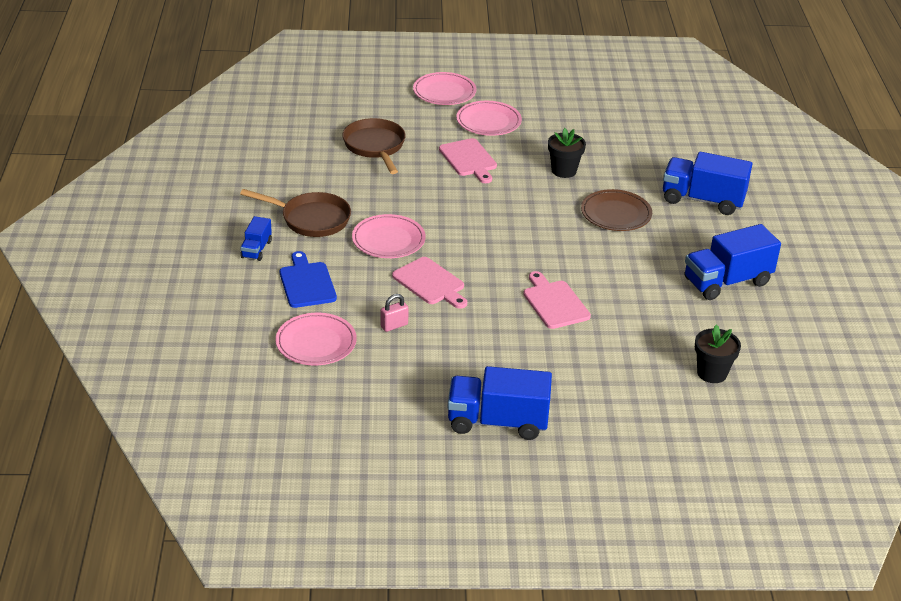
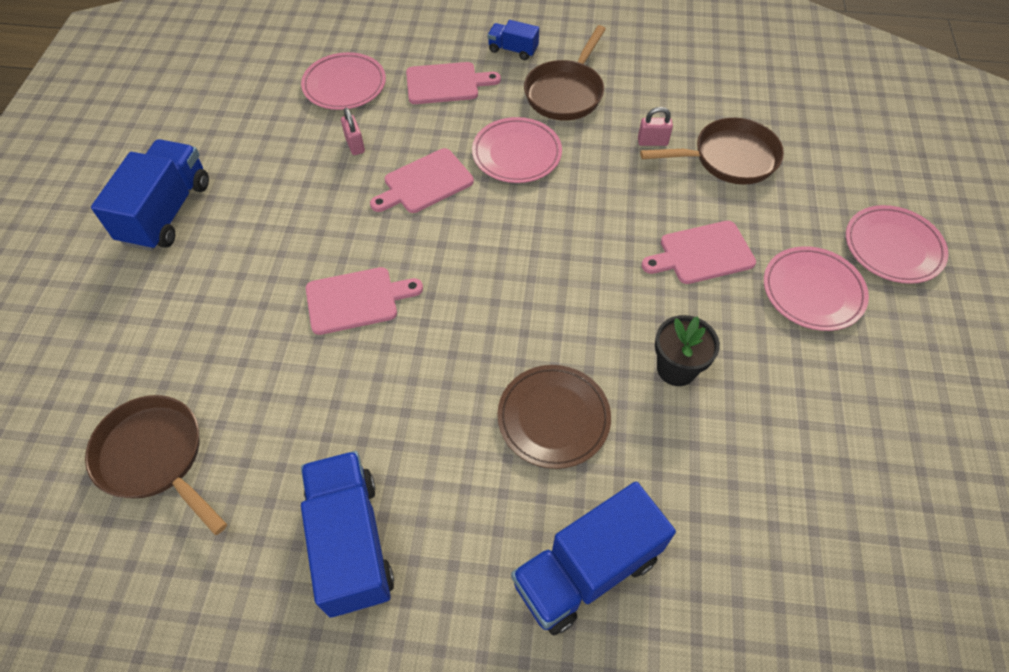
camera: 100 degrees right, 20 degrees up
(307, 283) = (446, 83): blue cutting board -> pink cutting board
(363, 178) = (652, 142): none -> pink padlock
(702, 200) = (586, 570): blue truck -> blue truck turned 150 degrees counterclockwise
(712, 373) = (156, 458): black flower pot -> brown pan

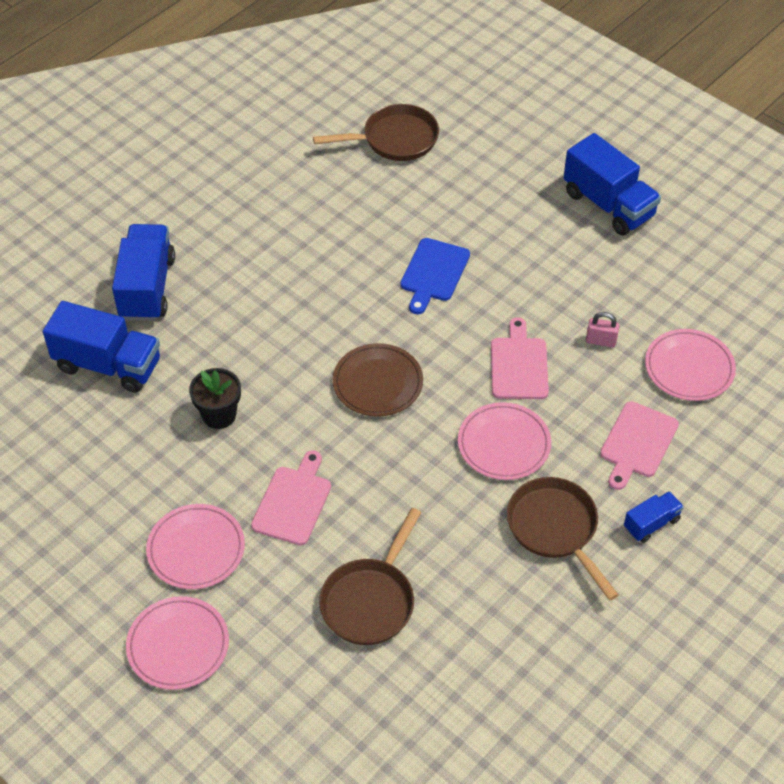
camera: 125 degrees right, 5 degrees down
(351, 542) = (262, 198): blue truck -> blue truck (108, 365)
(357, 300) = (433, 273): pink cutting board -> blue cutting board
(553, 418) = (248, 327): brown plate -> brown plate (378, 383)
(652, 142) = (438, 555): pink padlock -> none

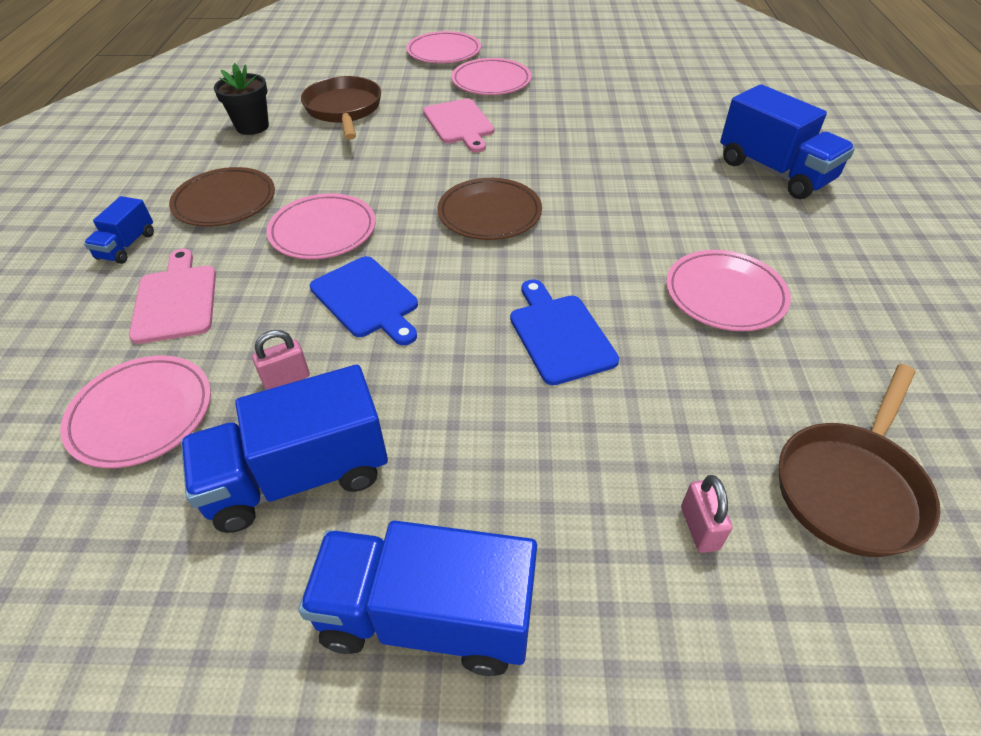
camera: 140 degrees right, 5 degrees down
(108, 365) = (704, 121): blue truck -> blue truck (298, 476)
(219, 415) = (582, 136): black flower pot -> black flower pot (252, 126)
(317, 236) = (725, 294): none -> pink plate
(474, 165) = (699, 528): none -> pink padlock
(519, 365) = (366, 300): pink cutting board -> blue cutting board
(555, 529) = (225, 201): brown pan -> brown plate

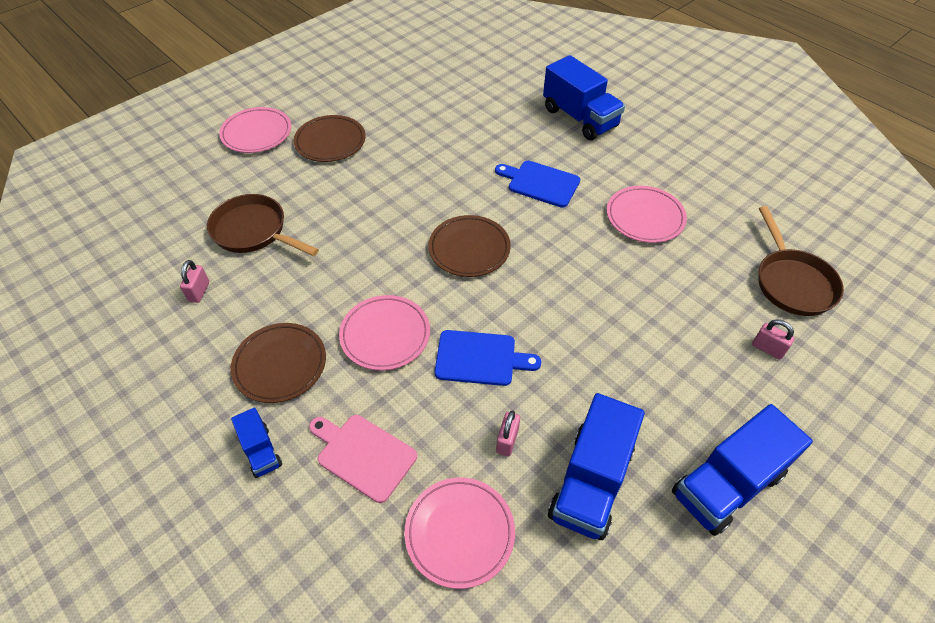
camera: 45 degrees left, 5 degrees up
(252, 126) = (199, 292): black flower pot -> pink padlock
(459, 124) = (357, 192): pink cutting board -> none
(491, 81) = (330, 142): pink plate -> brown plate
(560, 334) = (603, 299): blue cutting board -> blue cutting board (540, 183)
(774, 172) = (579, 118): blue truck -> blue truck turned 45 degrees clockwise

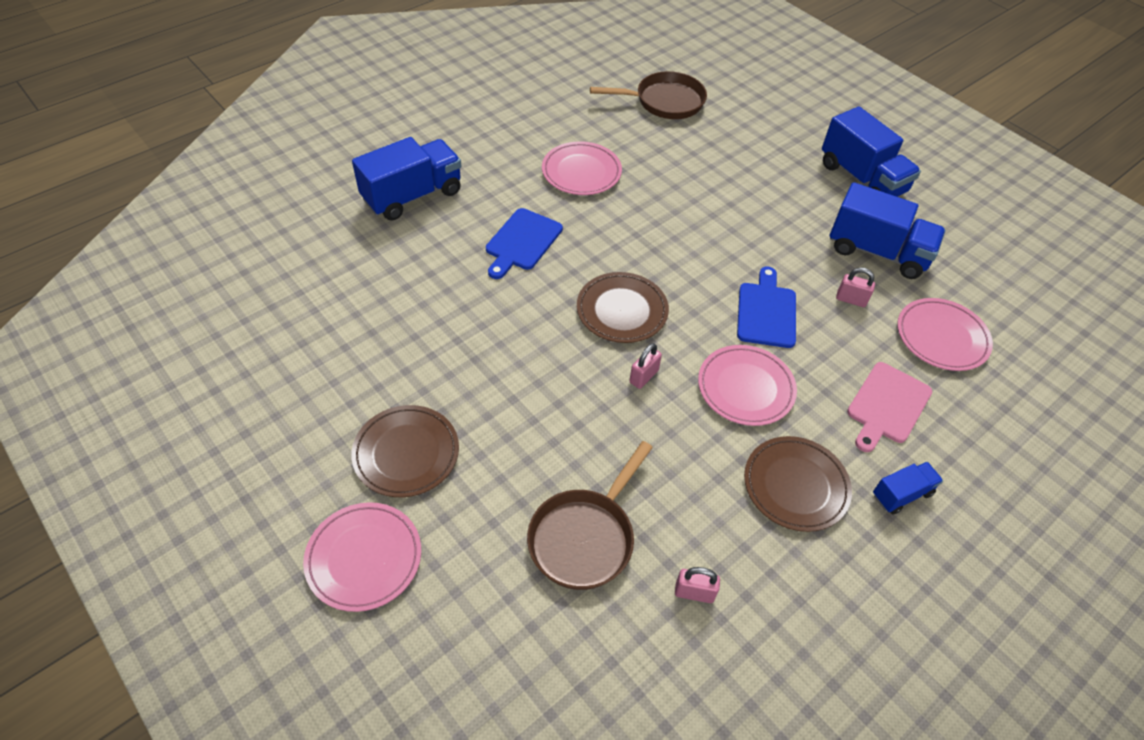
camera: 90 degrees left, 0 degrees up
(767, 349) = (735, 131): pink padlock -> pink padlock (643, 376)

